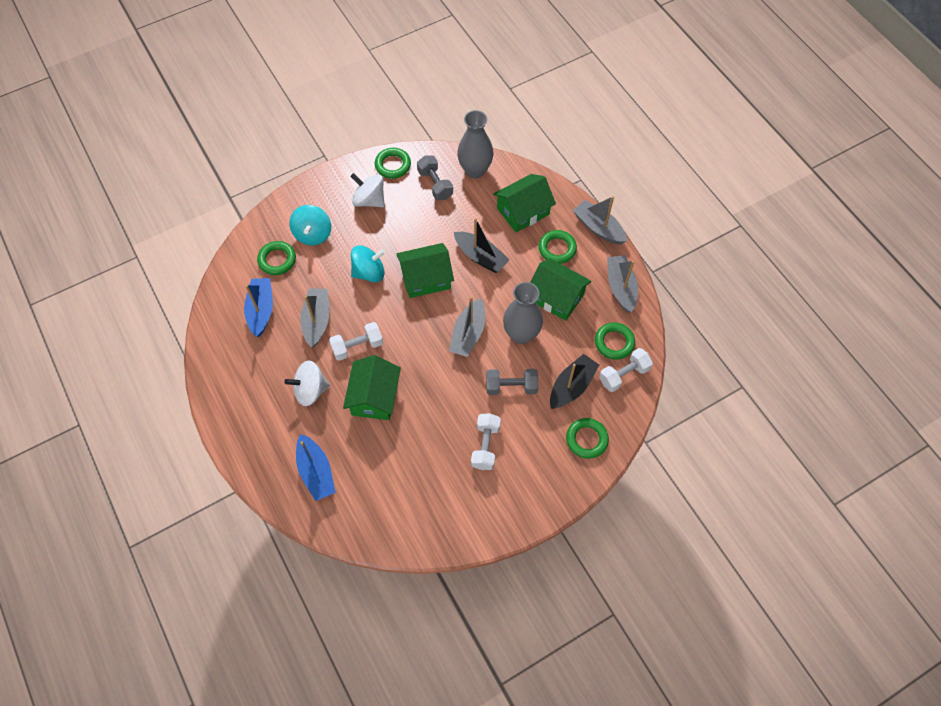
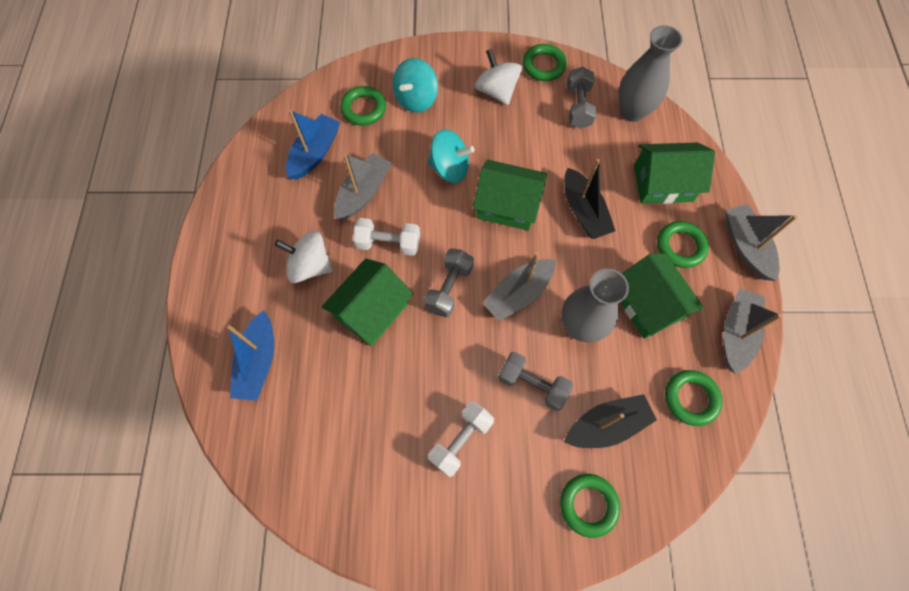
camera: 30 degrees right, 5 degrees up
(419, 354) = (449, 288): none -> grey dumbbell
(623, 375) = (681, 447): white dumbbell -> none

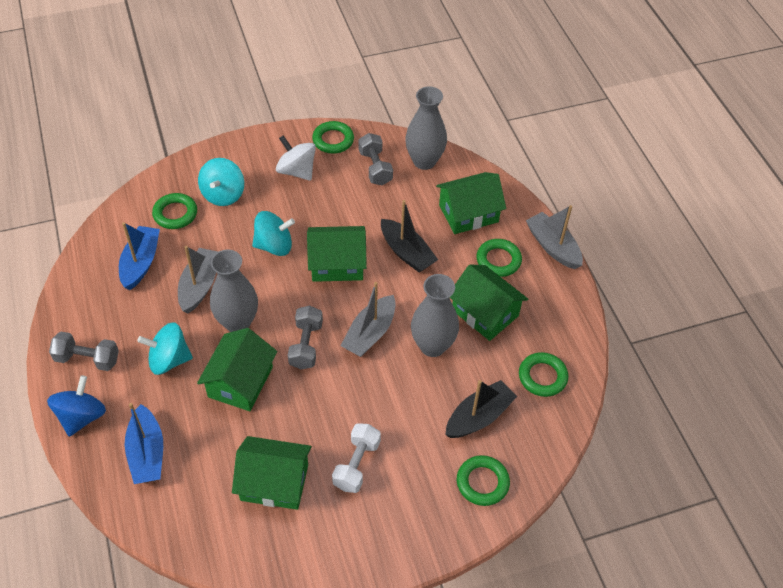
camera: 20 degrees left, 15 degrees down
(210, 303) = (82, 416): none -> blue spinning top
(310, 266) = (169, 360): white spinning top -> turquoise spinning top
(371, 434) = (274, 482): none -> green house
(388, 243) = (237, 322): white dumbbell -> grey vase
(533, 384) = (405, 402): grey dumbbell -> grey dumbbell (87, 359)
(736, 333) = (564, 316): grey boat -> none

